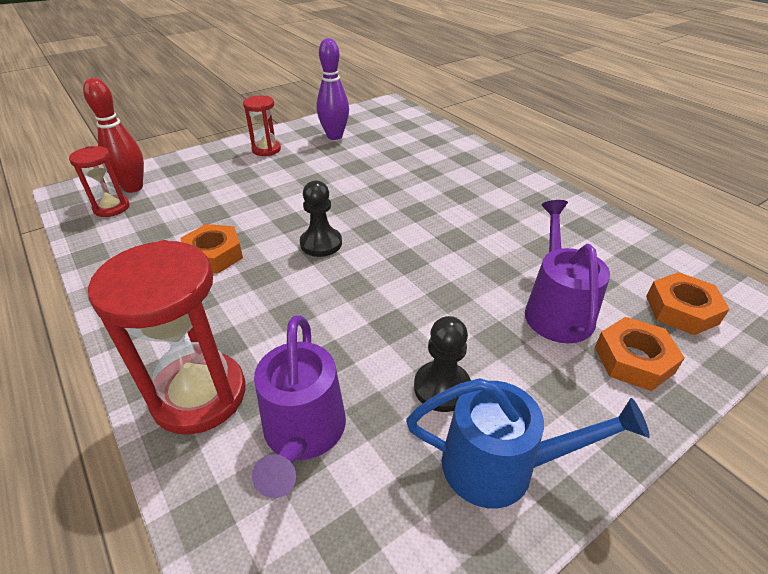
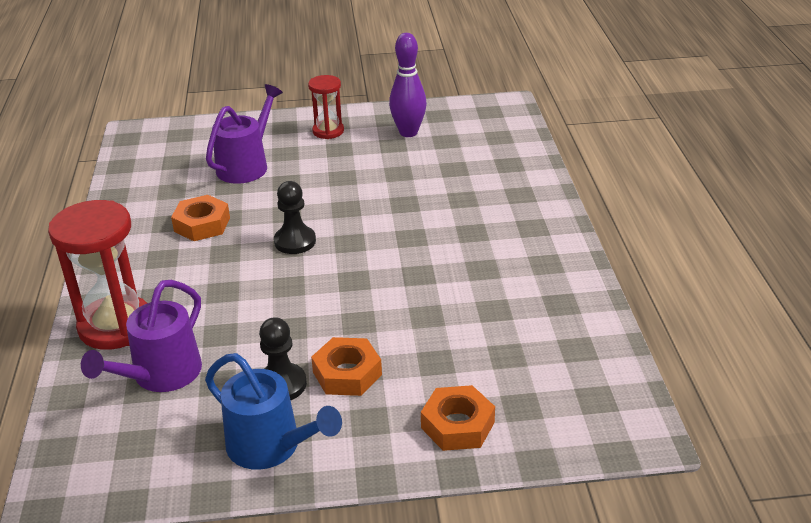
camera: 30 degrees right, 5 degrees down
(111, 208) = (155, 157): red hourglass -> none
(133, 188) = (184, 141): red bowling pin -> none
(556, 309) = (438, 364): purple watering can -> purple watering can (246, 165)
(681, 310) = (556, 407): orange nut -> orange nut (347, 373)

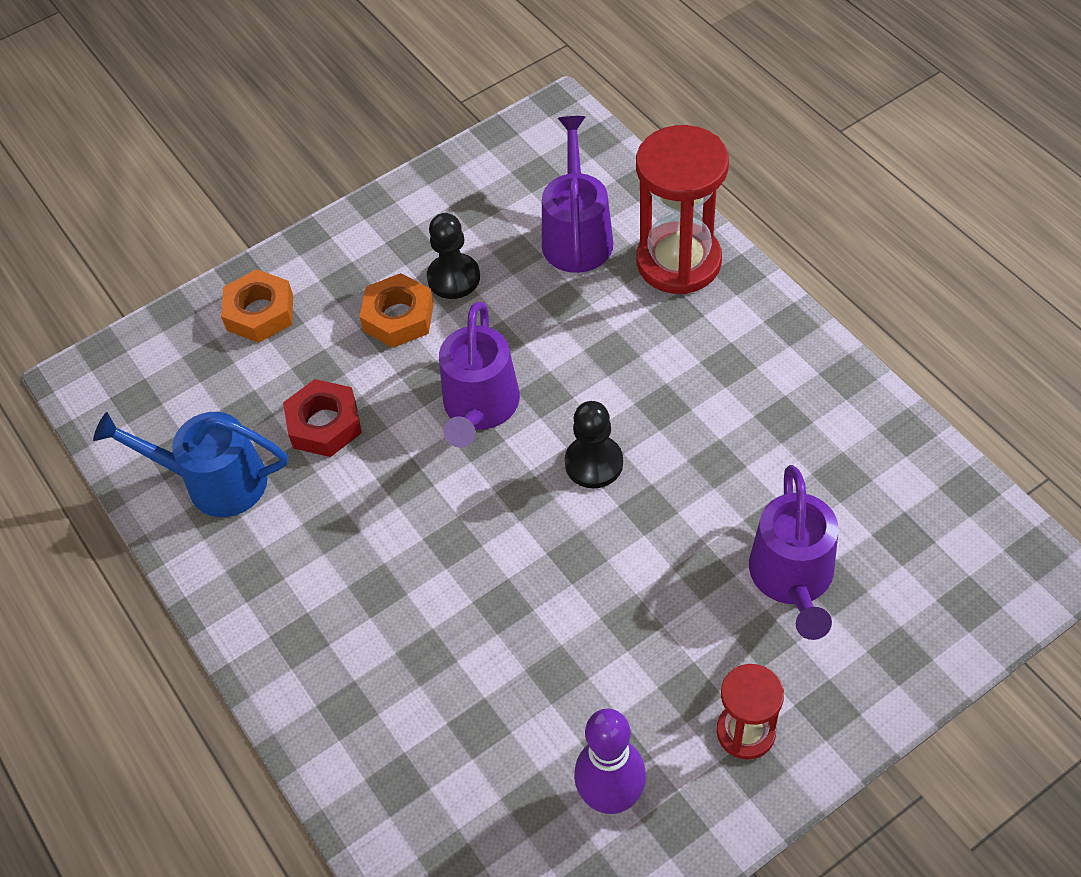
camera: 155 degrees right, 20 degrees up
(202, 224) = (736, 436): orange nut -> none
(271, 447) = (415, 221): blue watering can -> blue watering can (215, 482)
(337, 293) = (480, 408): none -> purple watering can
(452, 325) = (324, 424): none -> red nut

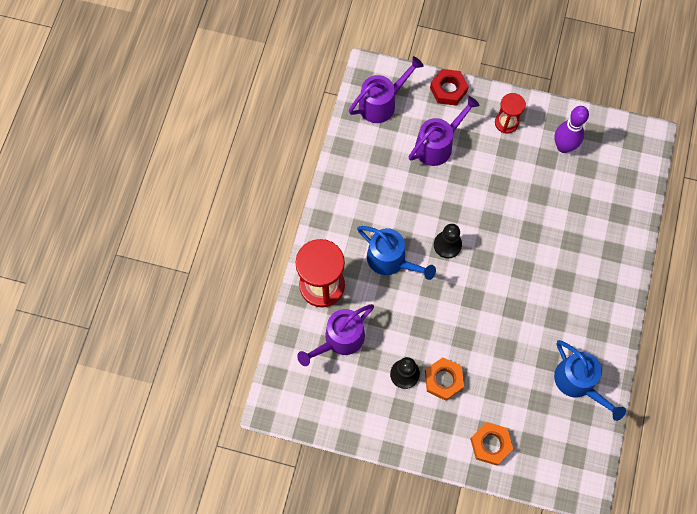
camera: 135 degrees left, 15 degrees up
(324, 424) = (517, 363): red nut -> red nut (448, 90)
(480, 408) = (459, 307): purple watering can -> purple watering can (381, 103)
(639, 370) = (391, 260): none -> blue watering can

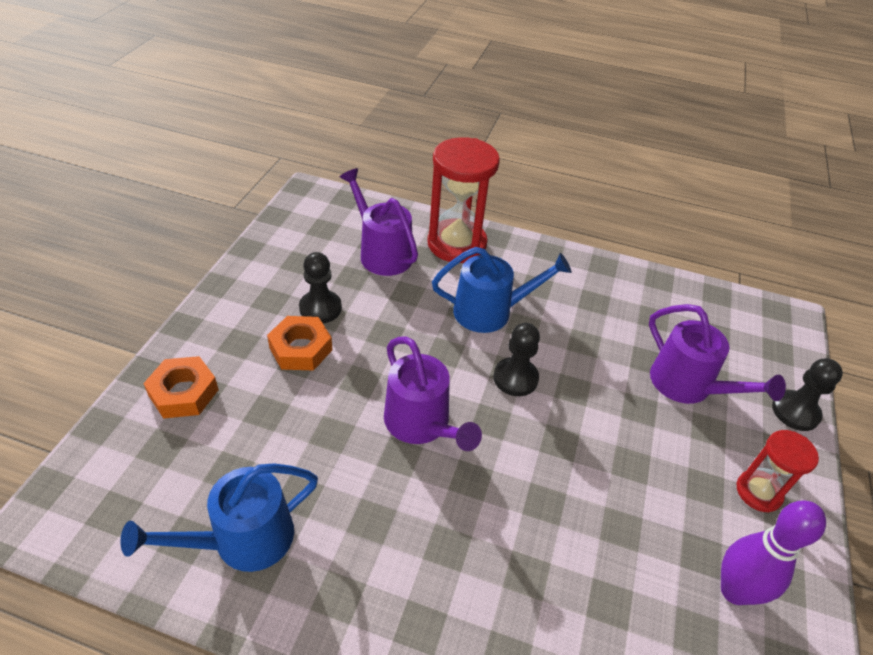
camera: 90 degrees right, 25 degrees down
(381, 103) = (741, 326): purple watering can -> purple watering can (422, 424)
(391, 260) = (490, 311): blue watering can -> blue watering can turned 135 degrees counterclockwise
(448, 90) = (795, 412): red nut -> black pawn

